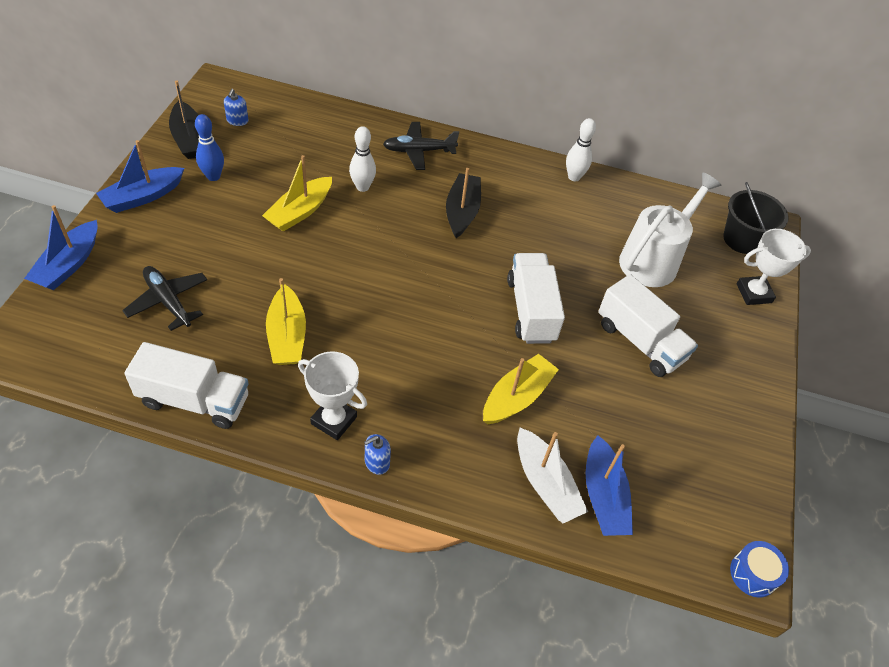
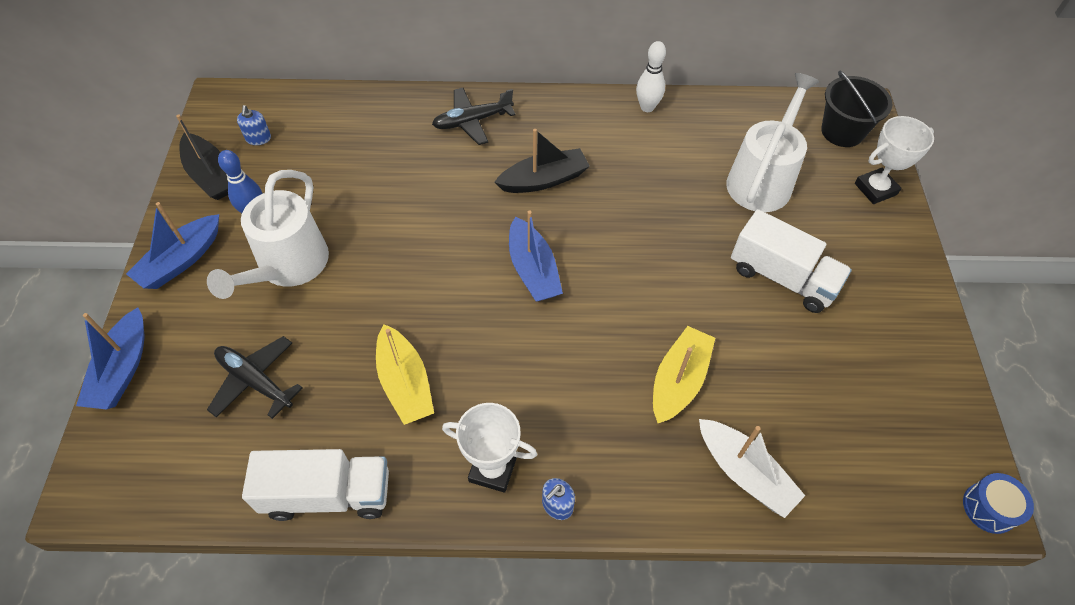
camera: 10 degrees left, 5 degrees up
(226, 223) = (288, 266): none -> white watering can
(300, 212) = (367, 229): yellow boat -> none
(362, 187) = (426, 180): white bowling pin -> none
(462, 211) = (544, 180): black boat -> black boat turned 75 degrees clockwise
(531, 310) = (657, 274): white truck -> none
(603, 496) = (809, 468): blue boat -> blue boat (533, 270)

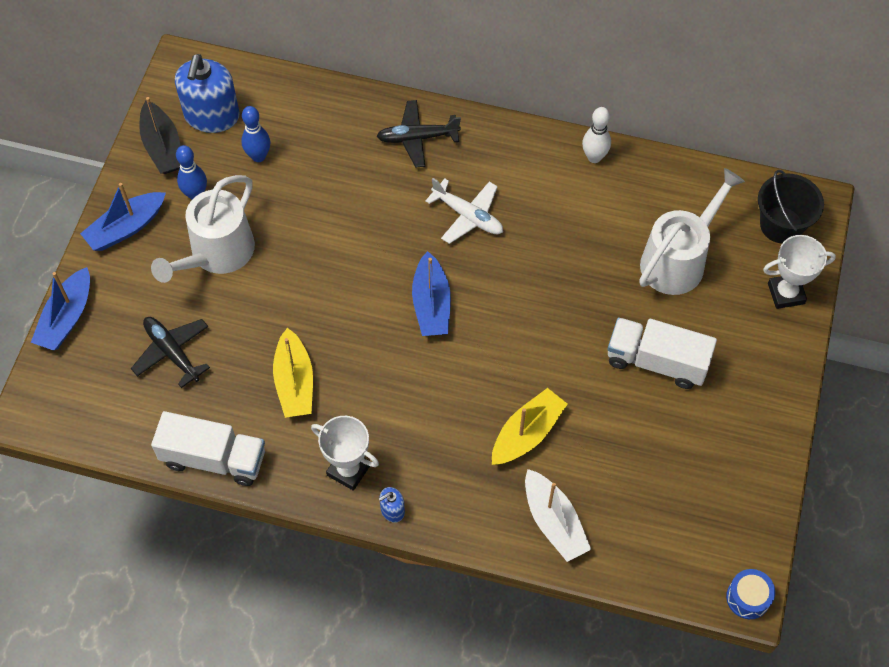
camera: 15 degrees right, 5 degrees up
(258, 138) = (212, 116): blue soap dispenser -> blue soap dispenser, size x2.28
(315, 166) = (258, 156): none -> blue bowling pin
(544, 180) = (468, 216): black boat -> white plane
(782, 277) = (656, 361): white truck -> white truck turned 150 degrees clockwise

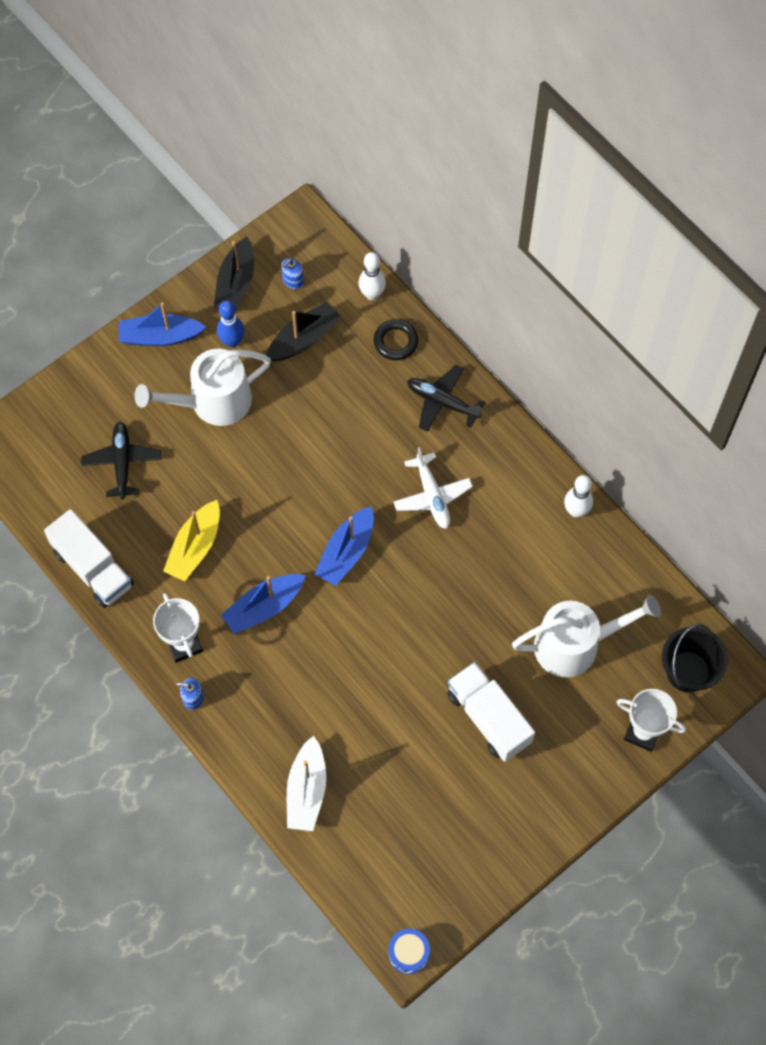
camera: 35 degrees right, 5 degrees up
(66, 318) = (65, 384): blue boat -> blue boat (264, 607)
(212, 116) = (293, 280): blue soap dispenser -> blue soap dispenser, size x0.44
(258, 156) = (304, 339): blue bowling pin -> black boat
(290, 88) = (372, 294): none -> white bowling pin
(340, 114) = (396, 342): none -> black ring
(527, 433) = (340, 707): yellow boat -> none

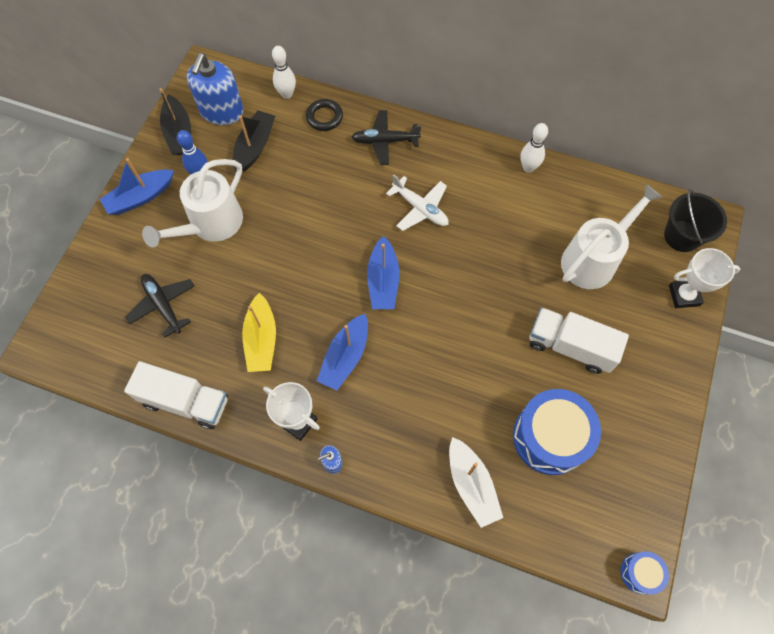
camera: 30 degrees left, 0 degrees up
(293, 280) = (221, 111): blue soap dispenser -> blue soap dispenser, size x2.28
(409, 790) = (550, 437): none -> blue drum

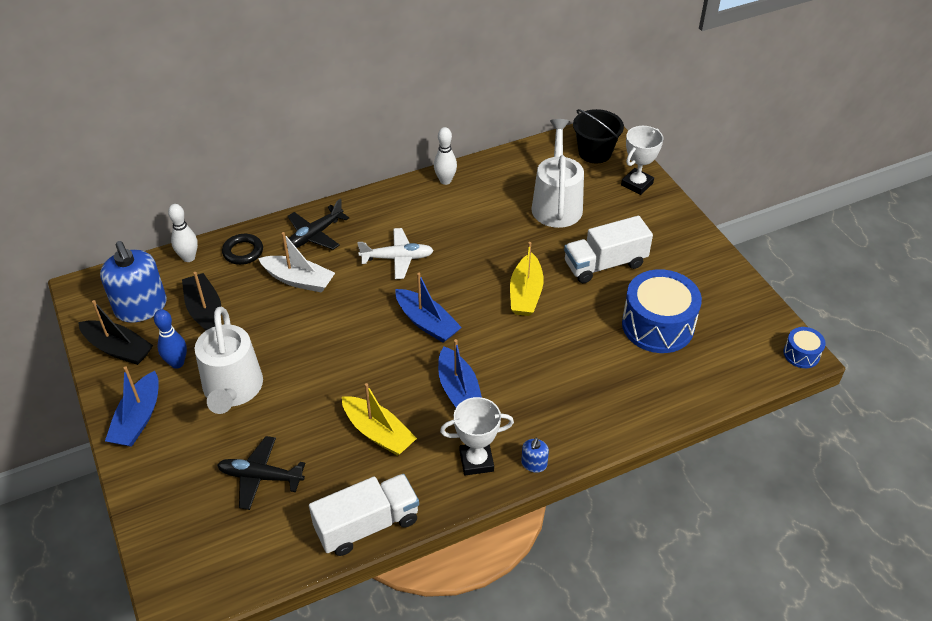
camera: 45 degrees left, 20 degrees down
(471, 485) = (645, 394): white boat -> white boat (299, 280)
(479, 319) = (525, 294): none -> yellow boat

